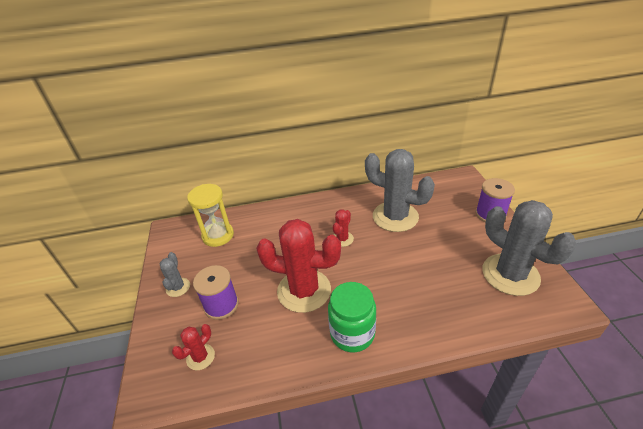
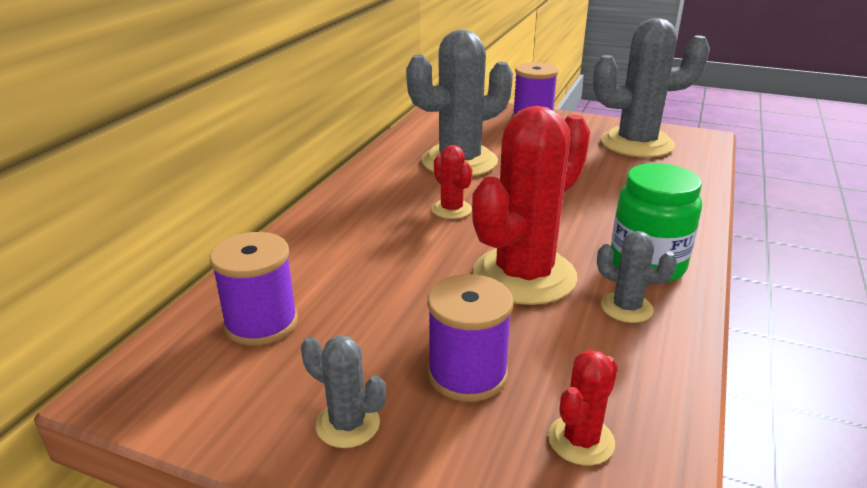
camera: 60 degrees left, 10 degrees down
(200, 357) = (581, 440): red cactus -> red cactus turned 60 degrees clockwise
(218, 235) = (261, 323): yellow hourglass -> purple spool
(304, 339) = (626, 308): none -> grey cactus

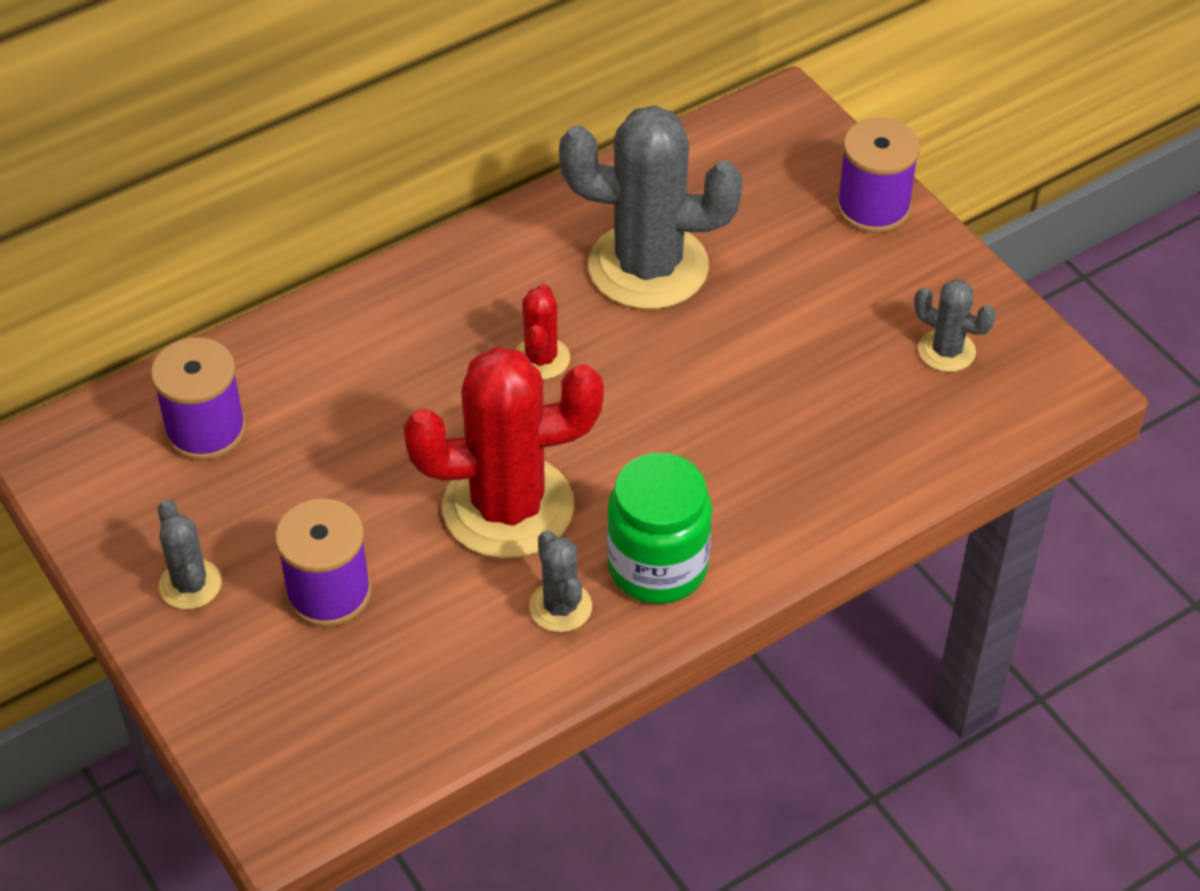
camera: 35 degrees right, 20 degrees up
(581, 440) = (352, 708): red cactus -> none
(636, 144) = (946, 351): grey cactus -> grey cactus, size x0.46

